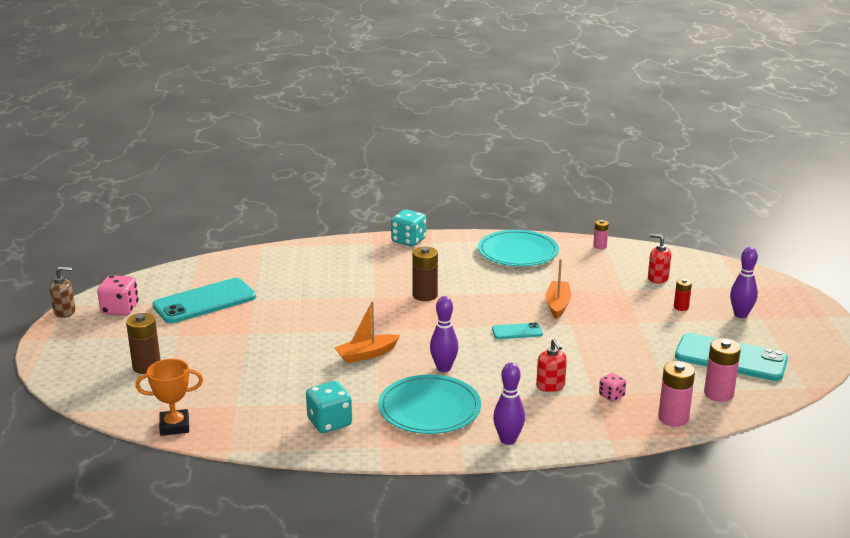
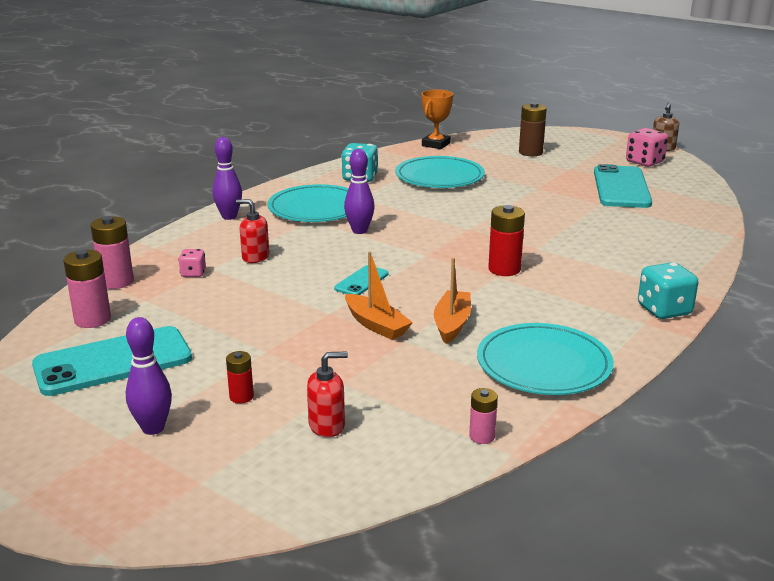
camera: 130 degrees right, 0 degrees up
(274, 385) = (439, 176): none -> turquoise plate
(366, 354) = (431, 213): orange boat -> orange boat (452, 324)
(425, 295) = (504, 269): brown battery -> red battery

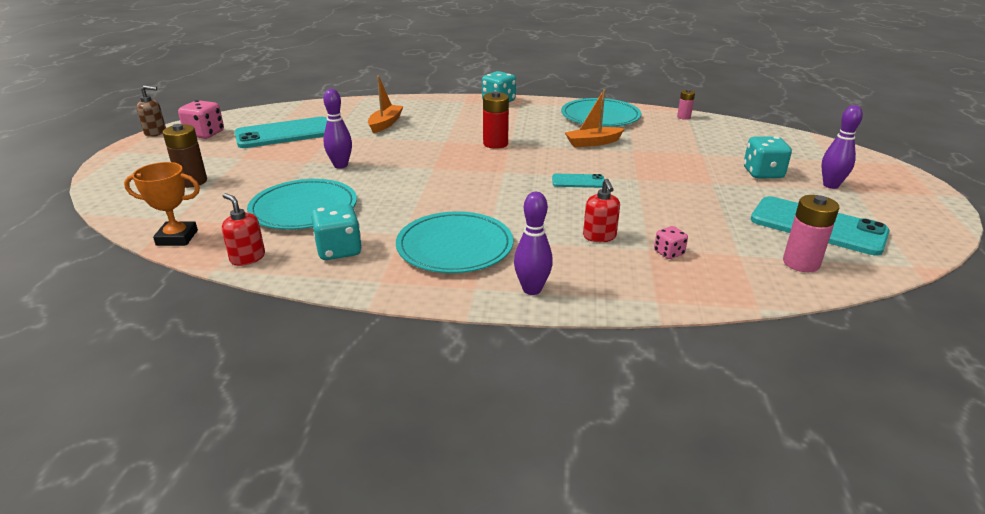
camera: 120 degrees left, 5 degrees up
(116, 282) = (741, 285): pink battery -> none
(241, 397) = (762, 173): red battery -> turquoise dice
(327, 425) = (740, 147): red soap dispenser -> red soap dispenser (247, 258)
(359, 231) = (487, 208): purple bowling pin -> purple bowling pin (340, 165)
(376, 325) = (628, 161): orange boat -> orange boat (385, 124)

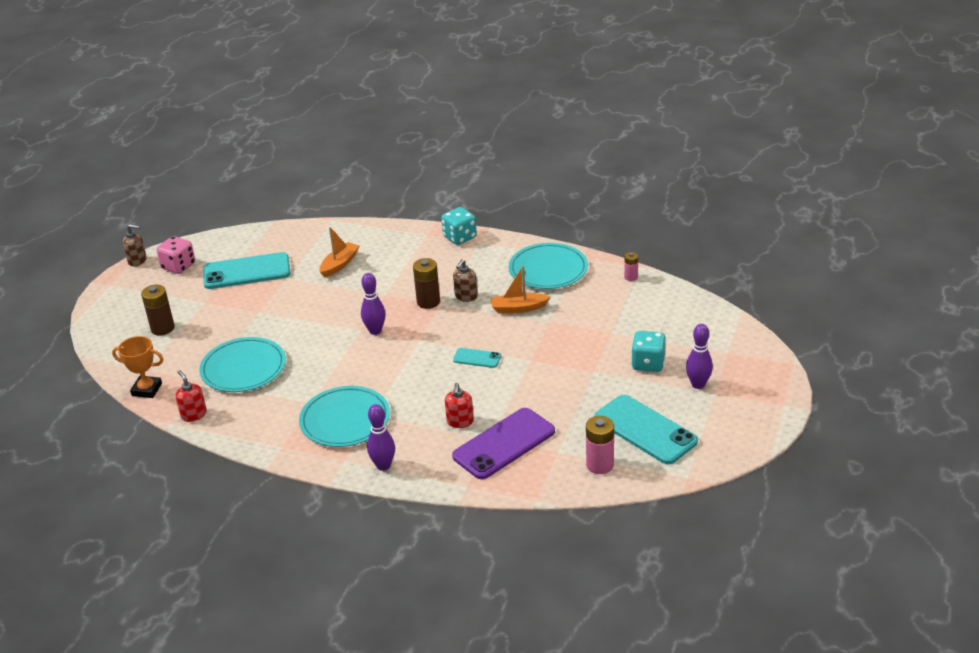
camera: 15 degrees right, 5 degrees up
(339, 250) = (259, 414): turquoise dice -> none
(340, 165) = (284, 319): purple bowling pin -> purple bowling pin (375, 331)
(495, 144) = (428, 302): red battery -> brown battery
(532, 138) = (466, 296): none -> brown soap dispenser
(668, 253) = (504, 444): pink dice -> purple phone

